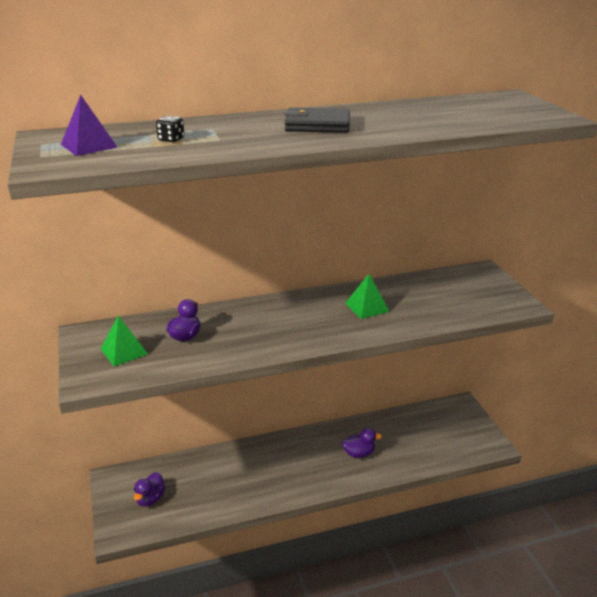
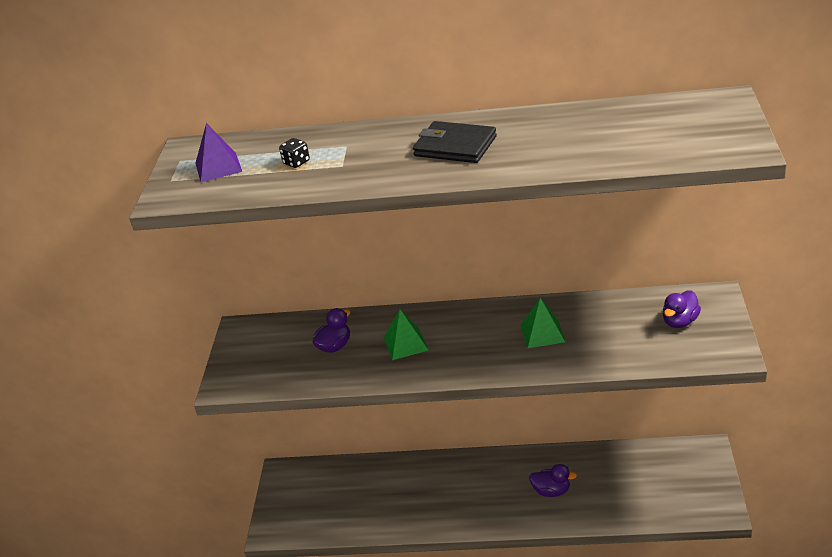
camera: 25 degrees right, 5 degrees up
(124, 351) = (270, 356): green pyramid -> green pyramid (406, 344)
(150, 499) = (312, 502): purple duck -> purple duck (680, 322)

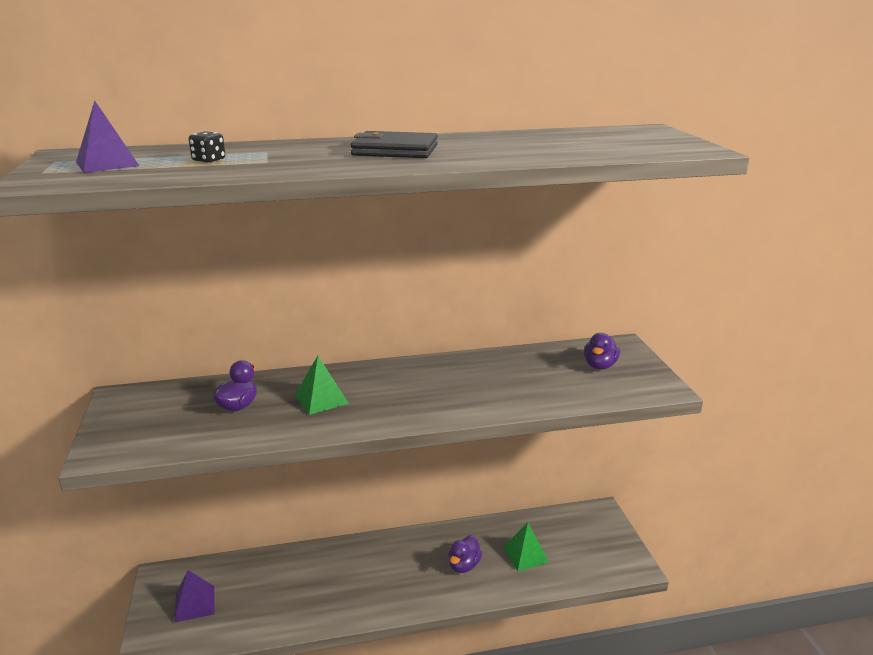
camera: 20 degrees left, 10 degrees down
(309, 499) = (194, 603): none -> purple pyramid
(542, 333) = (468, 382): green pyramid -> green pyramid (525, 554)
(551, 491) = (463, 565): purple duck -> purple duck turned 120 degrees clockwise

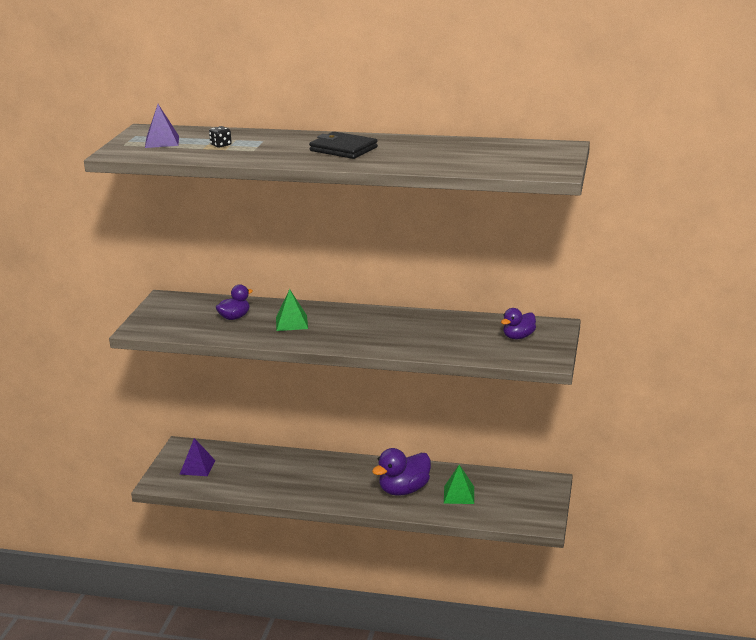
camera: 25 degrees right, 0 degrees up
(463, 565) = (404, 490): purple duck -> purple duck, size x1.65

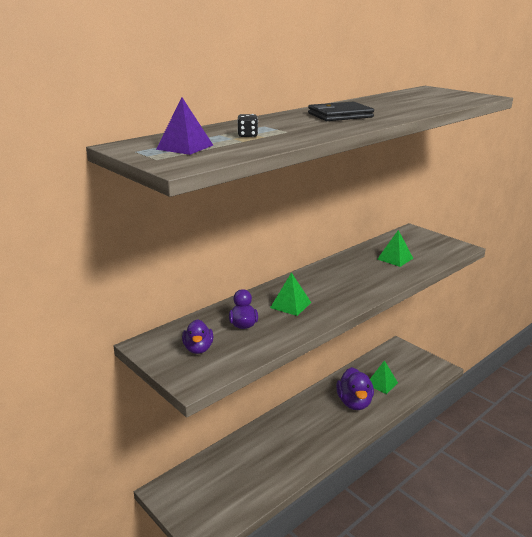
camera: 55 degrees left, 0 degrees up
(197, 467) = (207, 496): purple pyramid -> none
(460, 336) = (395, 258): none -> green pyramid
(518, 337) = (416, 244): purple duck -> purple duck (198, 349)

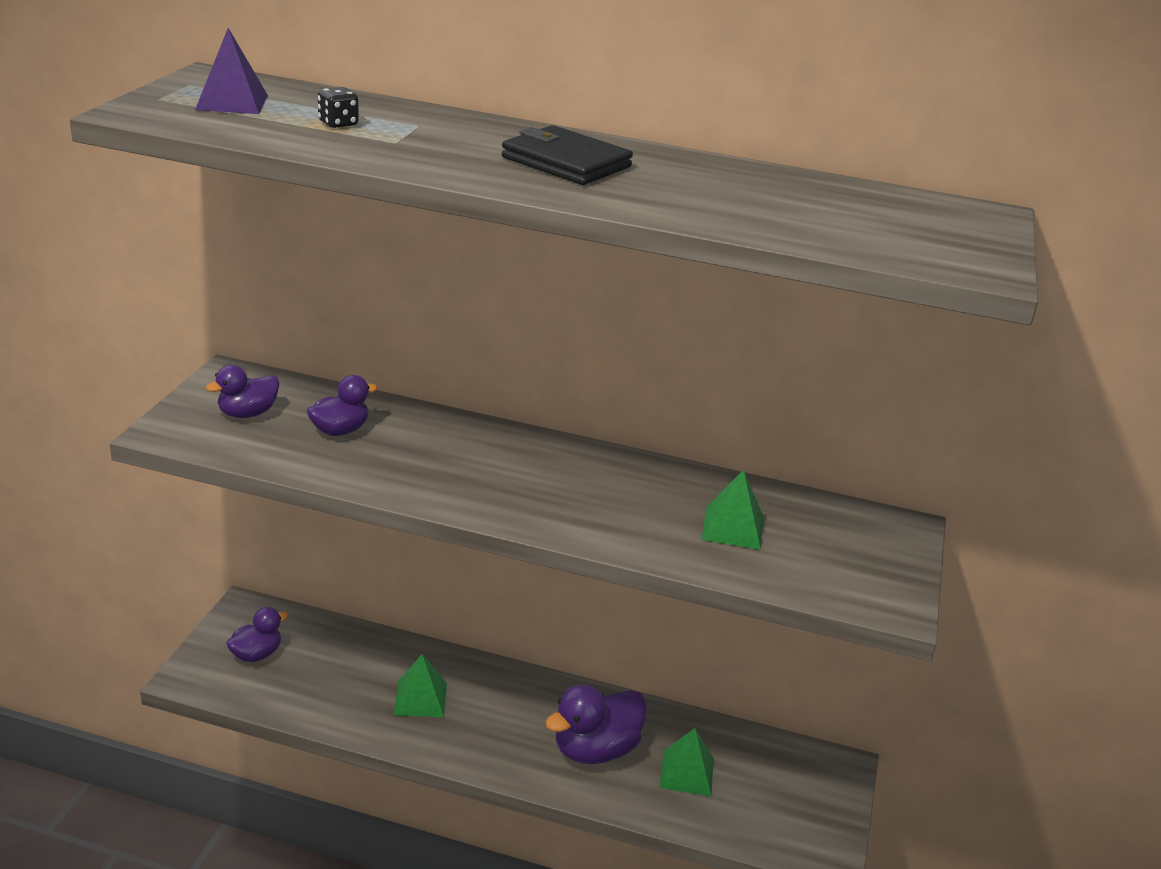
camera: 55 degrees right, 5 degrees up
(206, 498) = (256, 654): none -> purple duck
(290, 305) = (437, 456): green pyramid -> green pyramid (420, 698)

